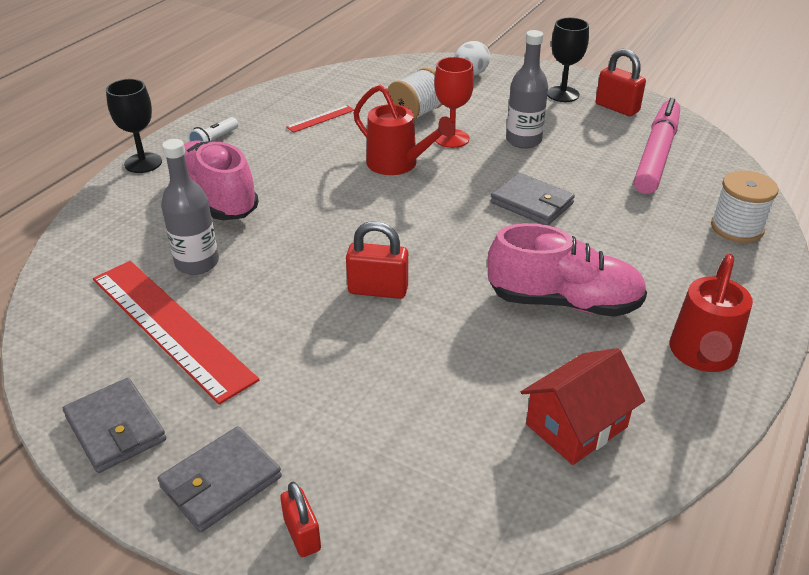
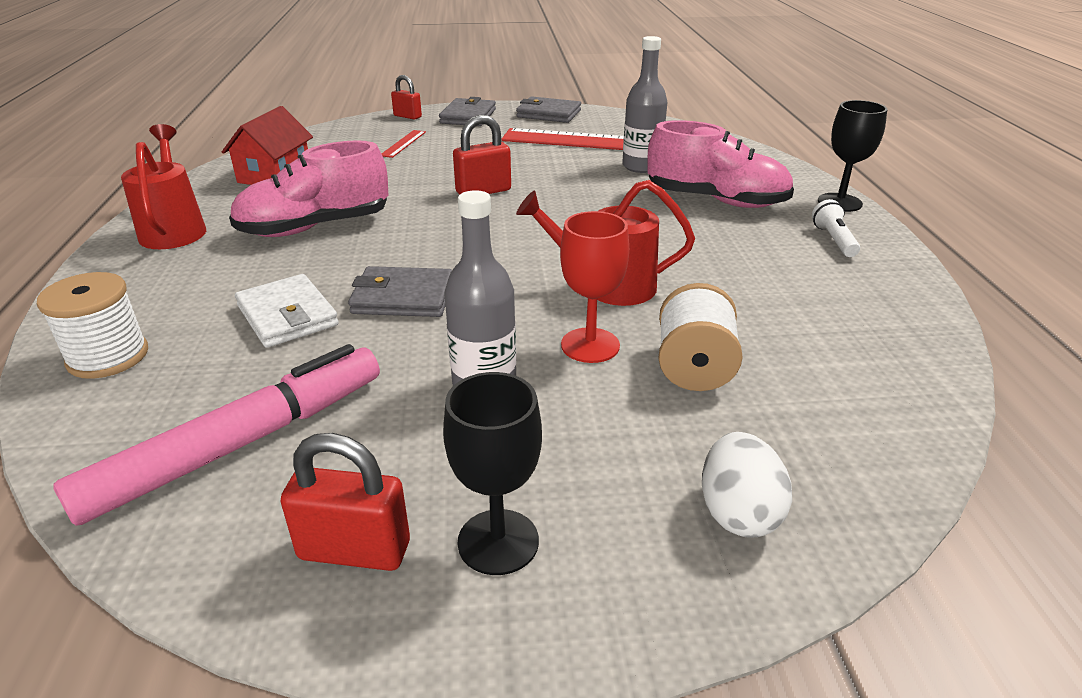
camera: 145 degrees right, 5 degrees down
(320, 118) = (793, 307): red ruler -> red ruler (403, 143)
(615, 217) = (287, 315): none -> white wallet
(656, 155) = (240, 444): pink marker -> pink marker turned 120 degrees counterclockwise

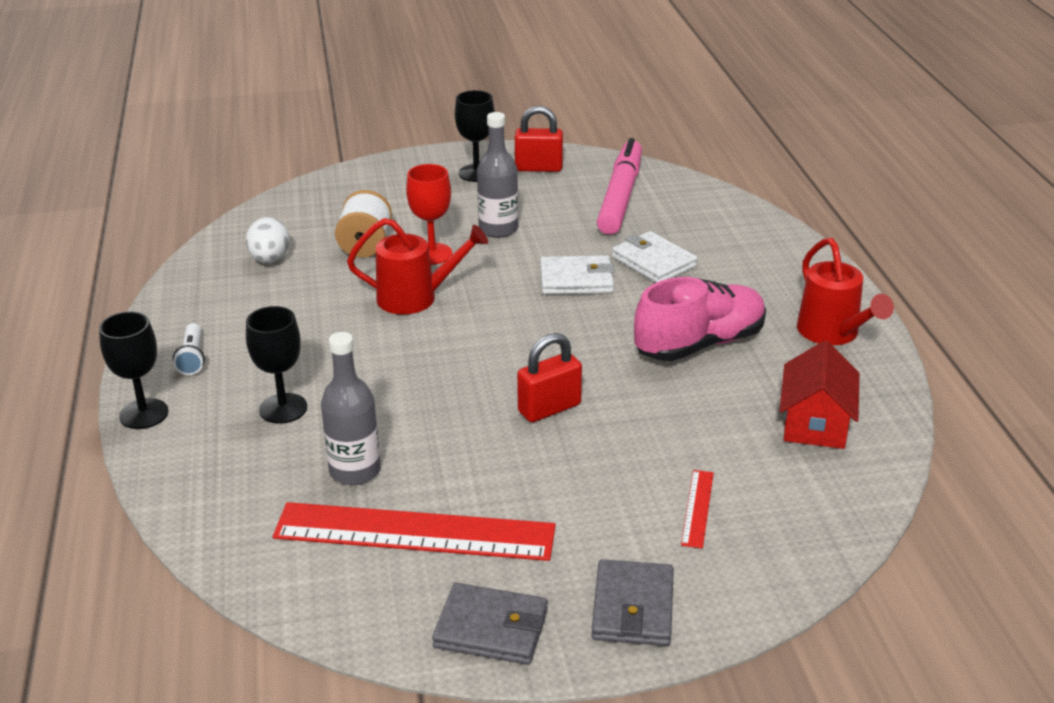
camera: 175 degrees right, 0 degrees up
(108, 357) = (747, 230): white spool -> none
(240, 444) = (620, 196): pink marker -> pink marker turned 150 degrees clockwise
(403, 297) = (576, 280): grey wallet -> white wallet
(407, 116) = (738, 600): red padlock -> none
(716, 201) = (283, 408): pink shoe -> black goblet
(738, 513) = (365, 187): white egg -> white egg (270, 259)

